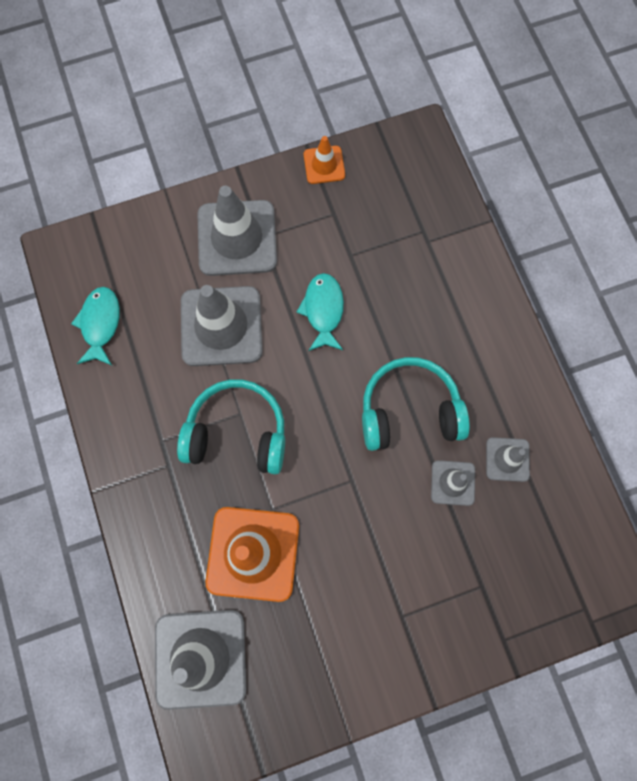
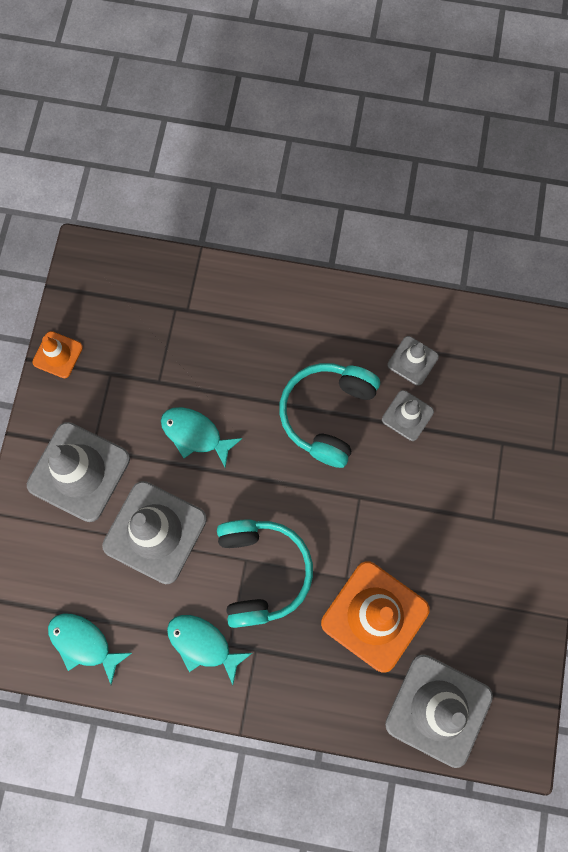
camera: 60 degrees left, 0 degrees up
(149, 419) = (203, 644): none -> turquoise fish
(237, 433) = (262, 572): turquoise headphones -> turquoise headphones turned 135 degrees clockwise

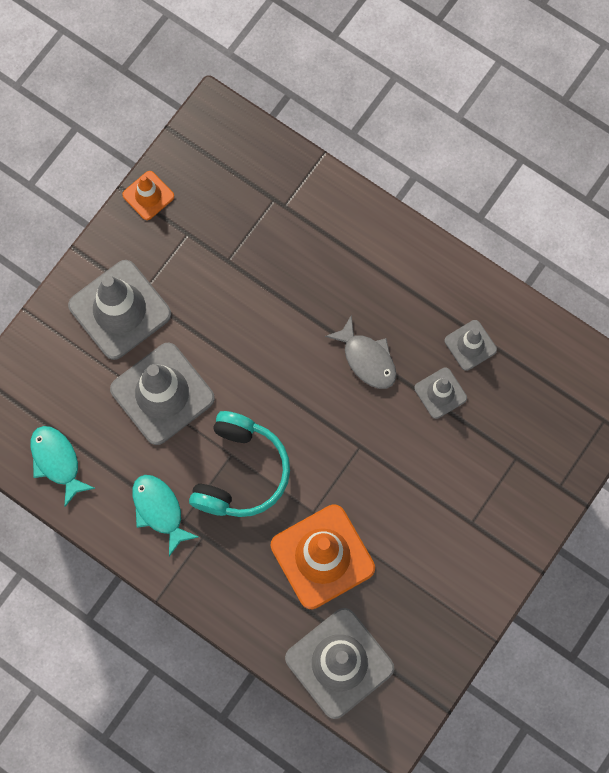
camera: 25 degrees right, 0 degrees up
(195, 434) = (238, 323): turquoise fish -> none
(327, 414) = (367, 359): turquoise headphones -> grey fish

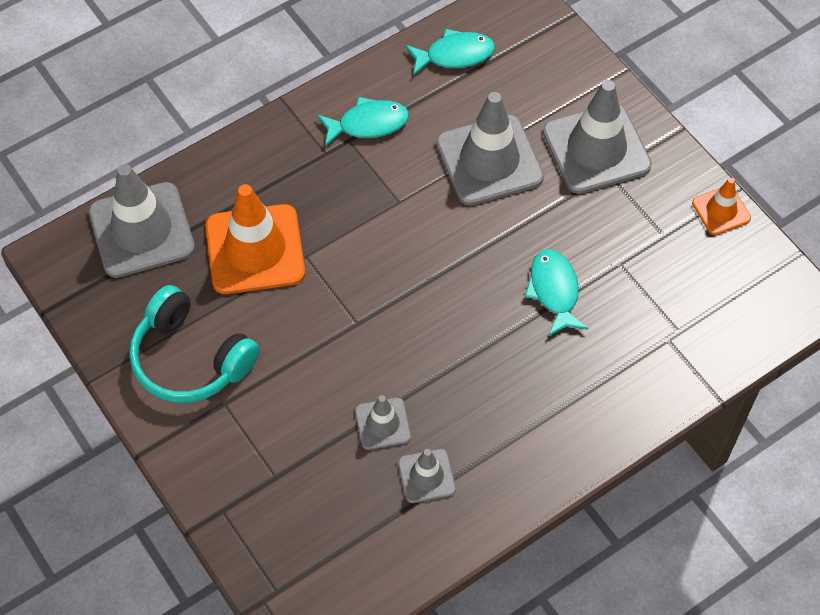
camera: 110 degrees right, 15 degrees down
(240, 472) = (377, 204): turquoise headphones -> turquoise headphones (190, 359)
(272, 302) = (554, 291): none -> turquoise fish
(367, 359) = (452, 362): grey fish -> none

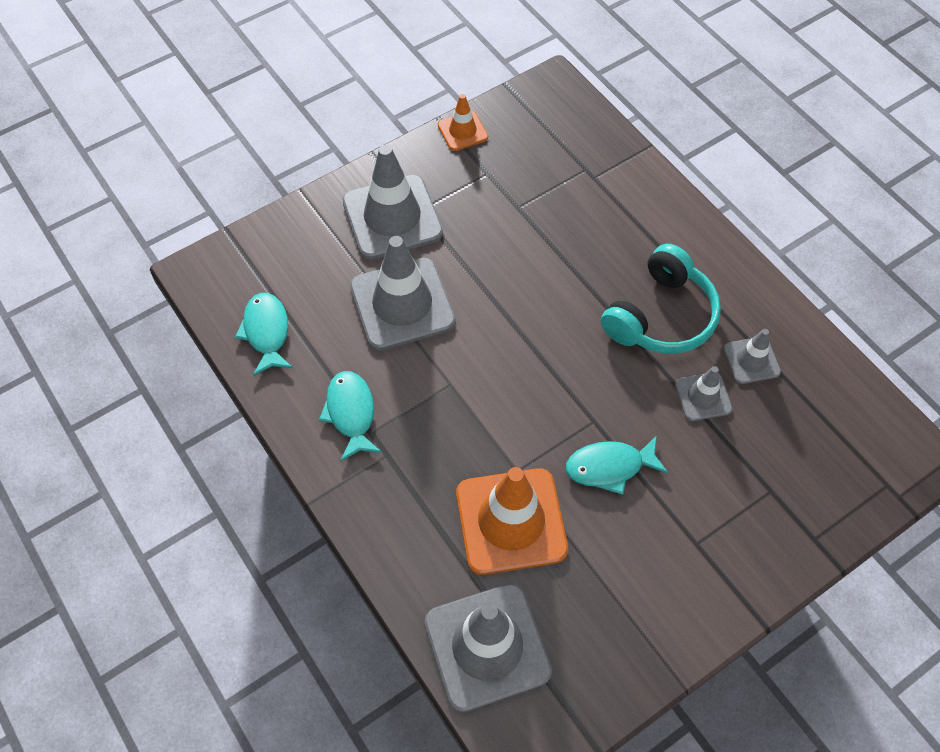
camera: 90 degrees left, 0 degrees up
(190, 359) = (649, 580): turquoise headphones -> turquoise headphones (661, 316)
(554, 291) = (550, 256): turquoise fish -> turquoise fish (610, 467)

